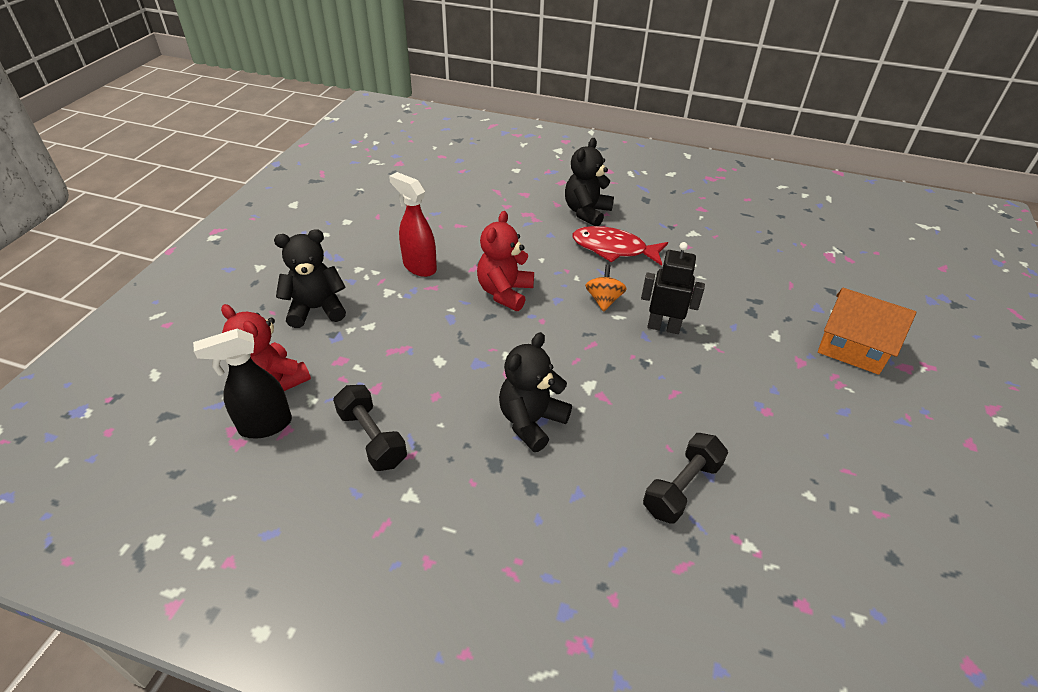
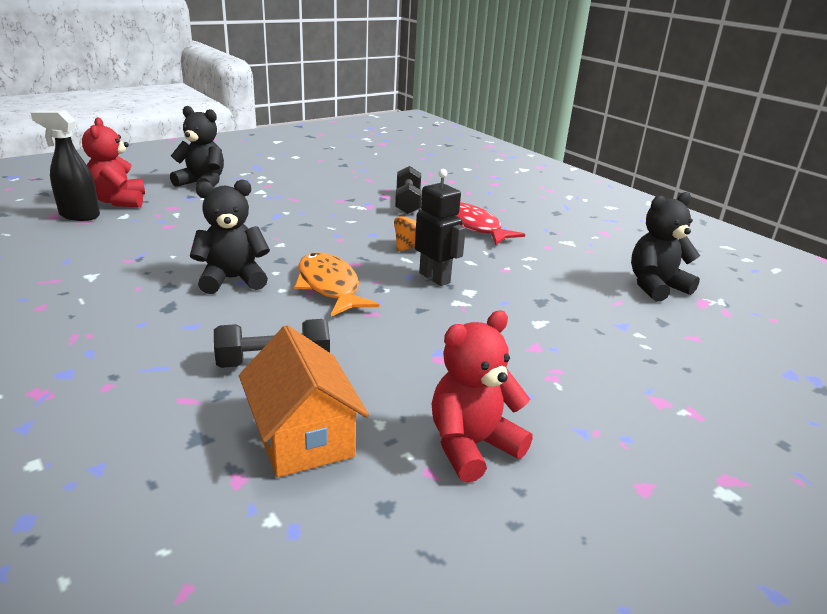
camera: 35 degrees right, 15 degrees down
(372, 438) = (122, 244): black dumbbell -> black dumbbell (408, 202)
(419, 267) = (302, 188): red spray bottle -> none
(505, 293) = (339, 218): red teddy bear -> red teddy bear (472, 445)
(586, 212) = (486, 203): black teddy bear -> black teddy bear (655, 286)
(610, 383) = (329, 286): none -> orange fish
(852, 348) = (613, 363): orange house -> orange house (303, 437)

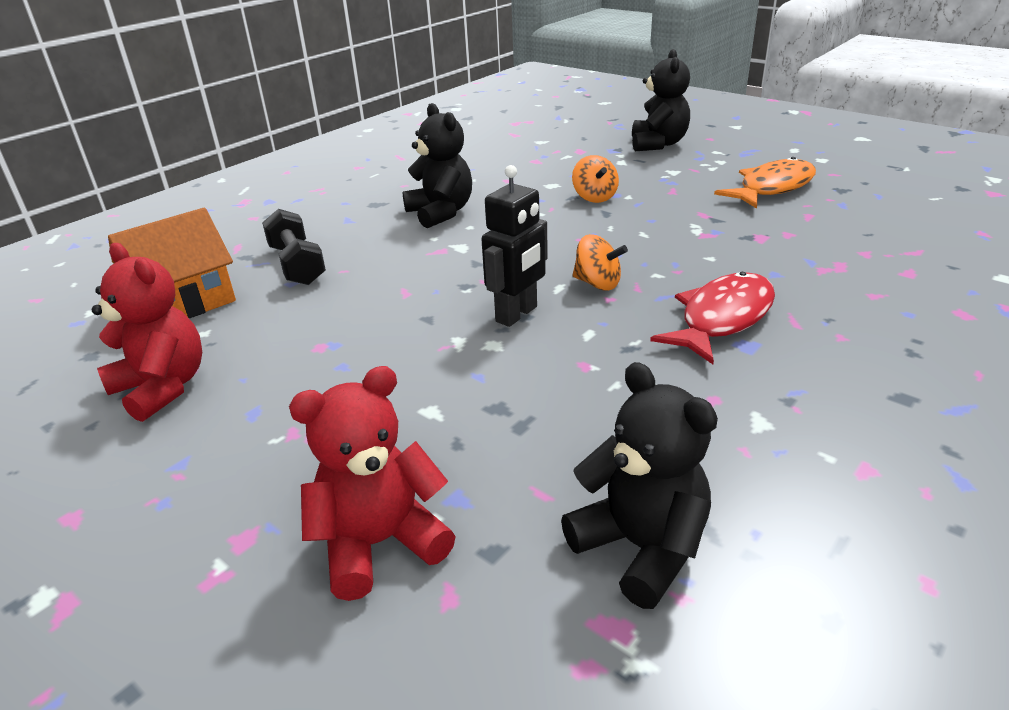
camera: 80 degrees right, 5 degrees up
(79, 215) = (524, 129): black spray bottle -> none
(119, 201) = (570, 131): red teddy bear -> red teddy bear (380, 543)
(274, 221) = (594, 197): none -> orange spinning top
(329, 286) = (453, 258): orange fish -> orange fish (772, 188)
(408, 202) = (755, 256): black dumbbell -> none

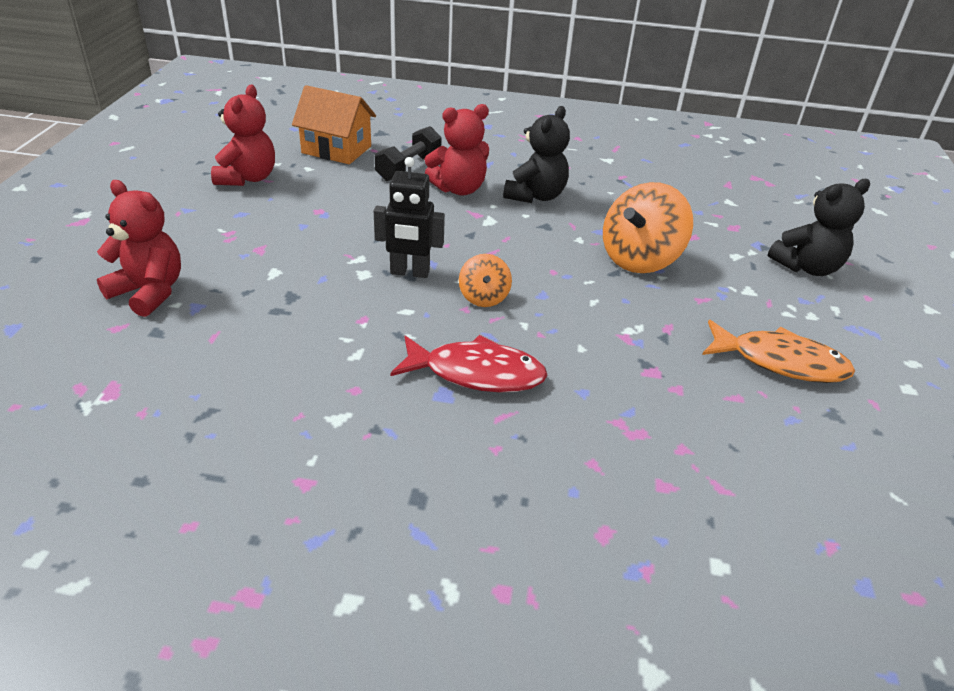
camera: 55 degrees right, 5 degrees up
(380, 247) = (459, 189): none -> red teddy bear
(594, 197) = (639, 259): orange spinning top -> orange spinning top, size x1.88
(641, 547) = (179, 387): black teddy bear -> none

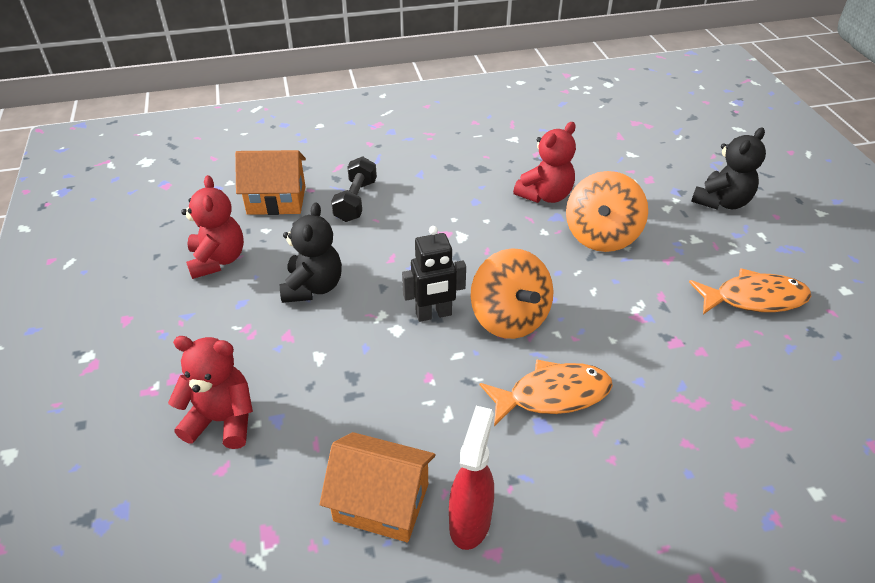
camera: 20 degrees left, 5 degrees up
(232, 401) = (381, 502): none -> orange house
(303, 447) = (470, 521): none -> red spray bottle
(459, 189) = (414, 210): red teddy bear -> red teddy bear (545, 195)
(476, 373) = (552, 395): red fish -> orange fish
(484, 297) = (509, 318): orange spinning top -> orange spinning top, size x1.88
(535, 196) = (481, 197): black teddy bear -> black teddy bear (313, 287)

